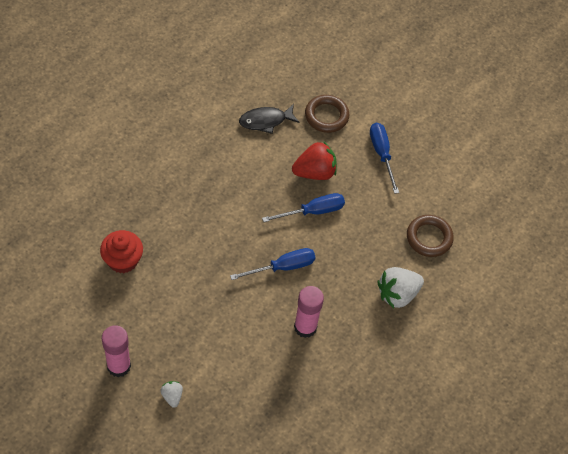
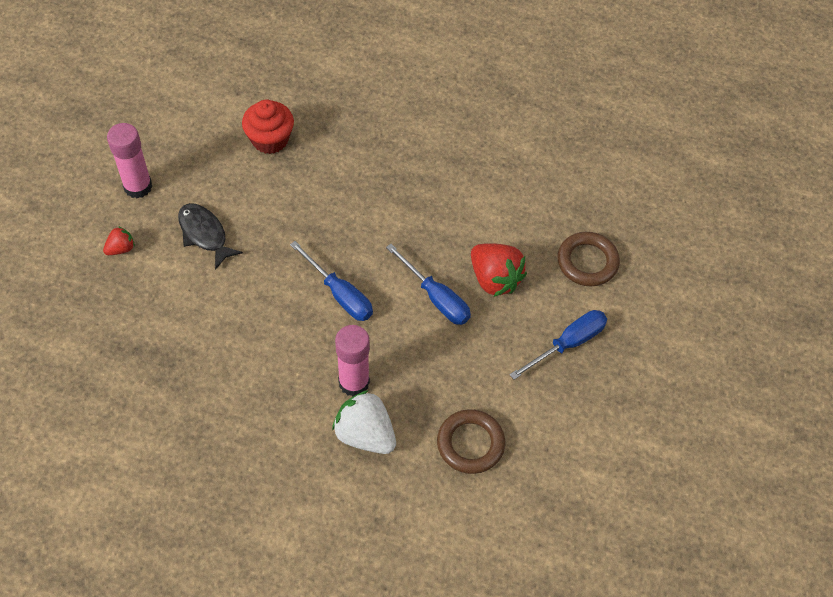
camera: 70 degrees right, 0 degrees up
(172, 396) = (121, 249): white strawberry -> red strawberry
(265, 121) = (538, 201): black fish -> black fish (204, 234)
(305, 327) = (268, 347): pink glue stick -> pink glue stick (354, 382)

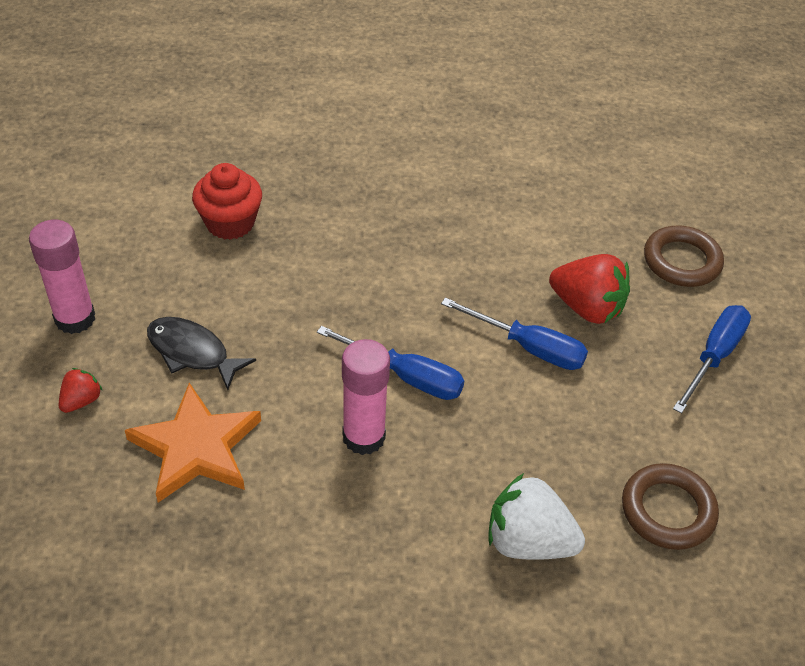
camera: 20 degrees left, 10 degrees down
(180, 304) = (196, 448): none -> orange star
(354, 382) = (479, 479): pink glue stick -> pink glue stick (364, 437)

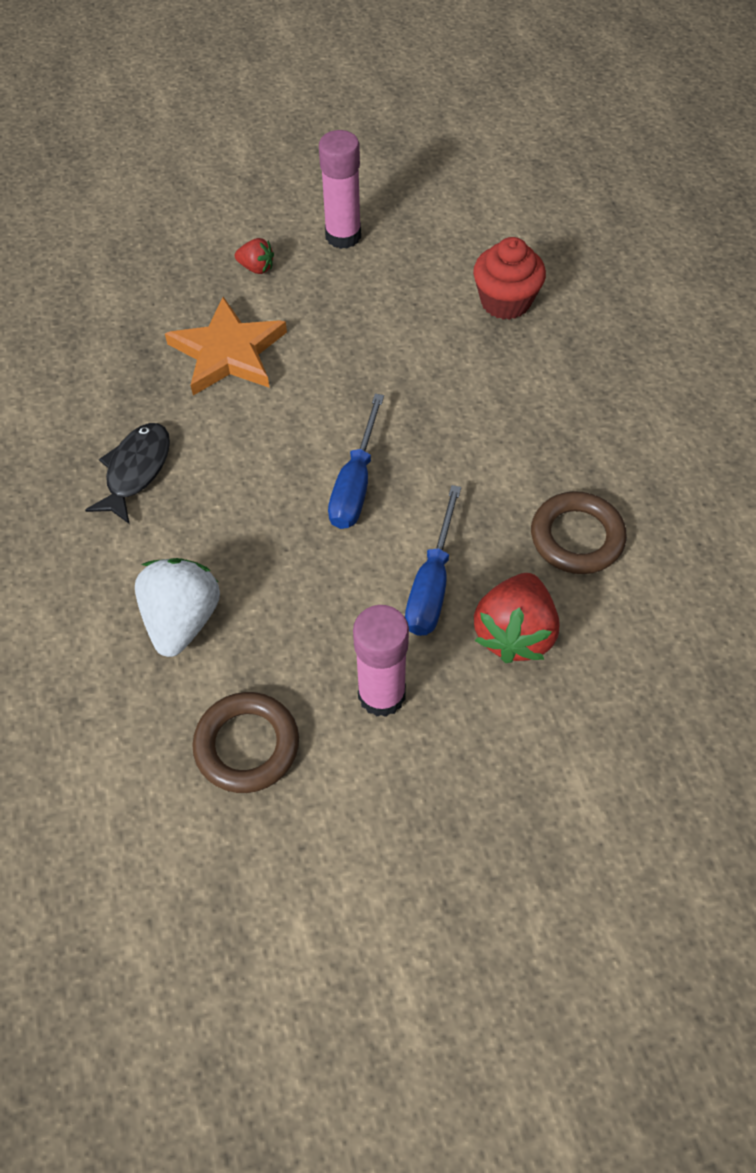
camera: 80 degrees right, 10 degrees up
(192, 353) = (331, 321): black fish -> black fish (136, 471)
(364, 437) = (271, 466): pink glue stick -> pink glue stick (381, 695)
(681, 261) = (640, 731): brown ring -> brown ring (577, 537)
(714, 356) = (487, 781): blue screwdriver -> none

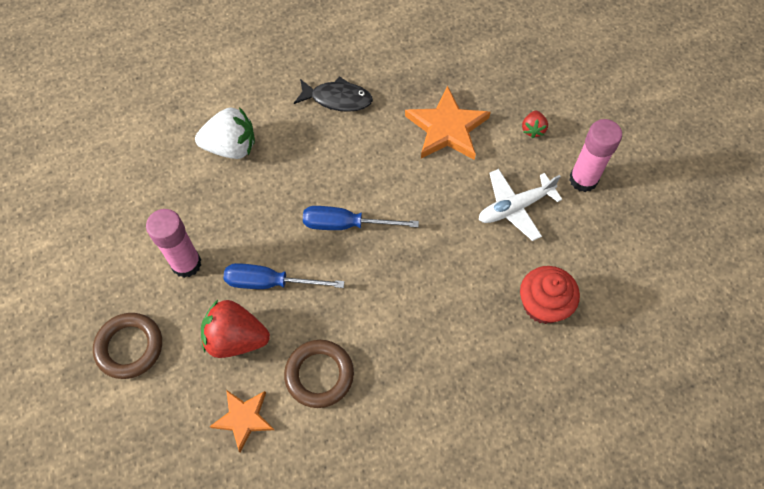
camera: 80 degrees right, 5 degrees up
(247, 745) = (150, 197): brown ring -> brown ring (129, 347)
(368, 305) = (514, 208): none -> white plane
(633, 631) = (243, 418): none -> orange star

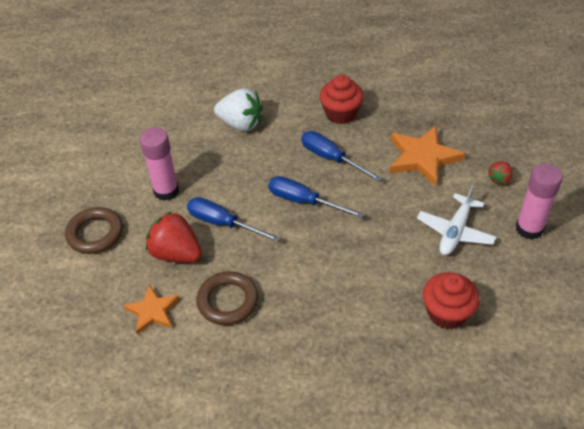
camera: 25 degrees right, 15 degrees down
(337, 99) = (341, 114): black fish -> red cupcake
(352, 160) = (331, 158): none -> blue screwdriver
(514, 208) = (455, 231): white plane -> white plane turned 60 degrees counterclockwise

